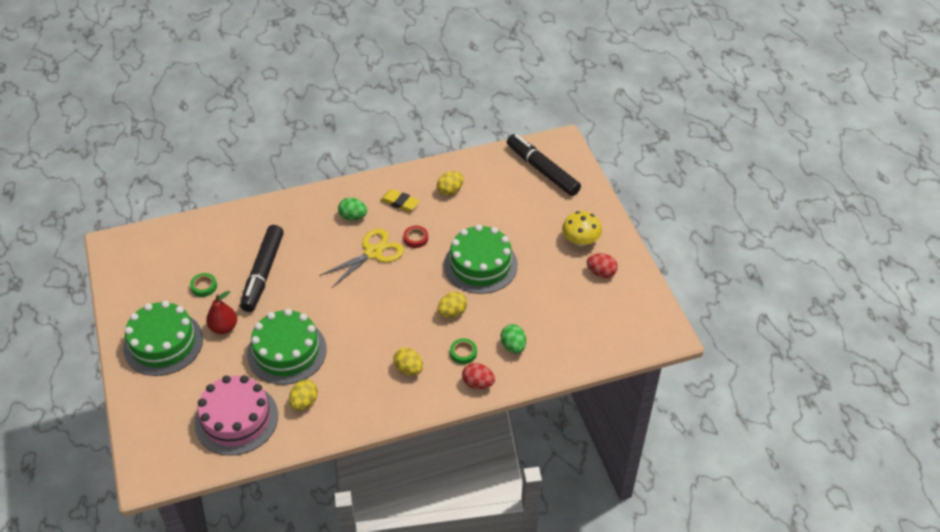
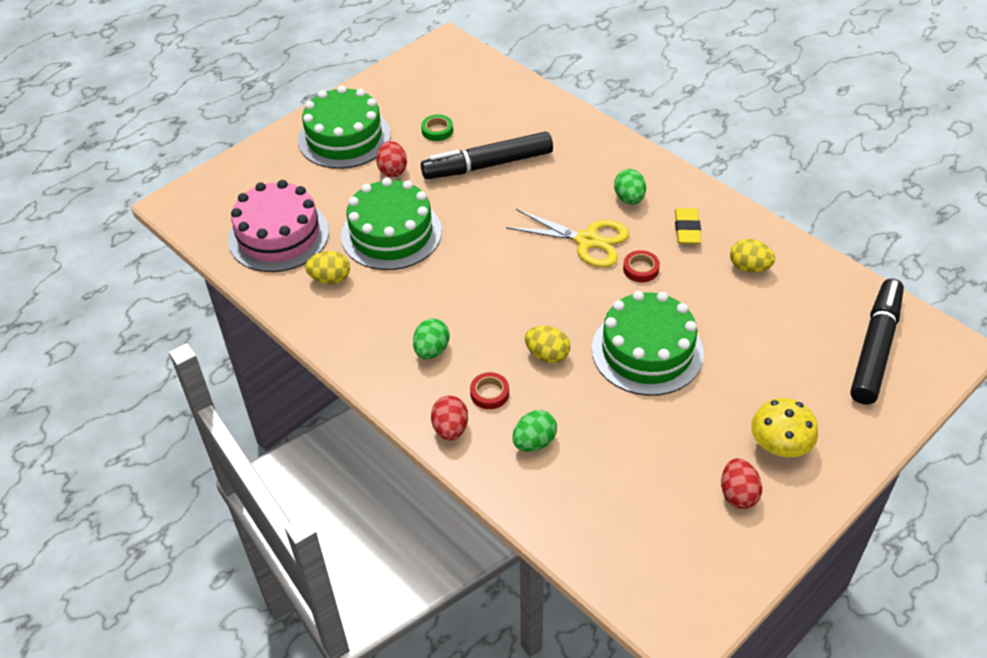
camera: 65 degrees right, 0 degrees up
(224, 327) = (392, 170): red pear -> red egg
(409, 369) = (431, 350): yellow egg -> green egg
(463, 353) = (489, 393): green tape -> red tape

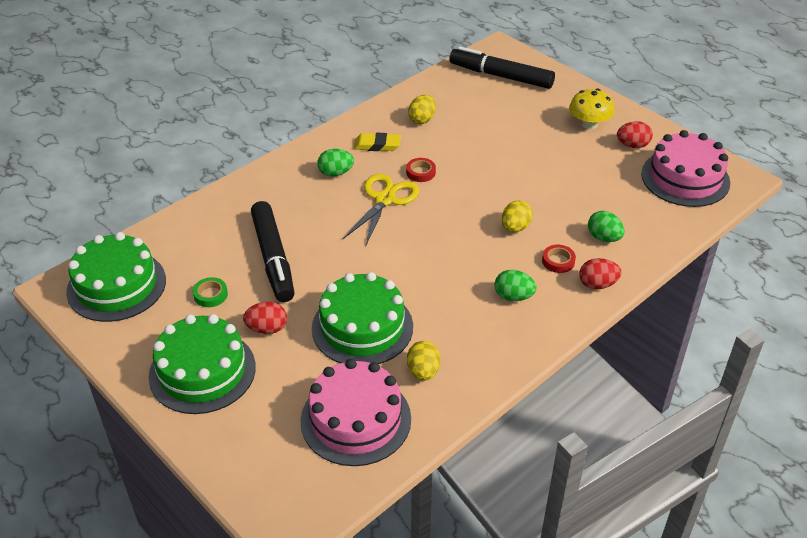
camera: 90 degrees left, 5 degrees down
(647, 351) = (508, 175): green cake -> green cake (116, 285)
(670, 552) = (685, 178): none -> pink cake

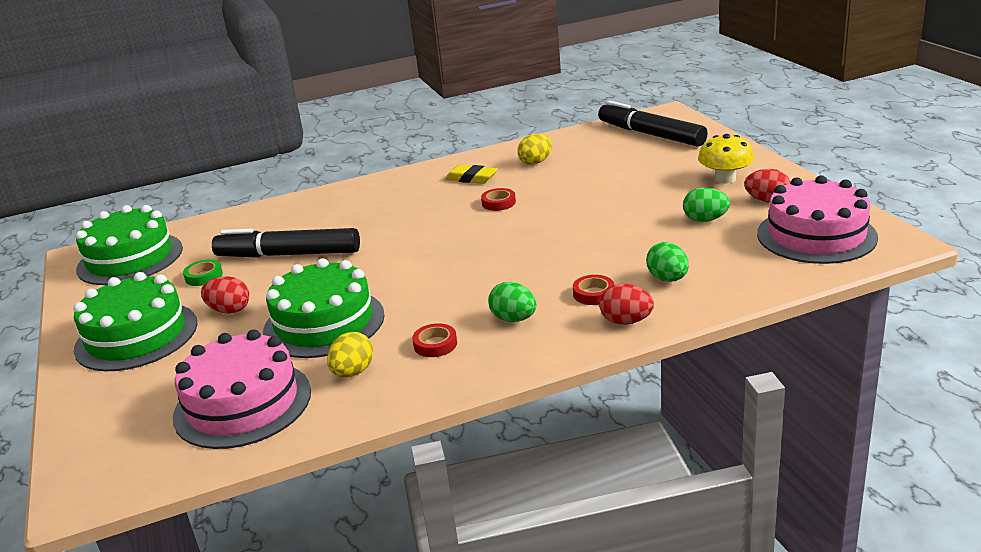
camera: 25 degrees right, 15 degrees down
(273, 258) = (289, 254): black marker -> black marker turned 90 degrees clockwise
(335, 173) = (410, 196): green egg -> green egg (705, 220)
(385, 199) = (442, 221): yellow scissors -> none
(469, 332) = (435, 344): none -> red tape
(515, 227) = (566, 258): yellow egg -> none

